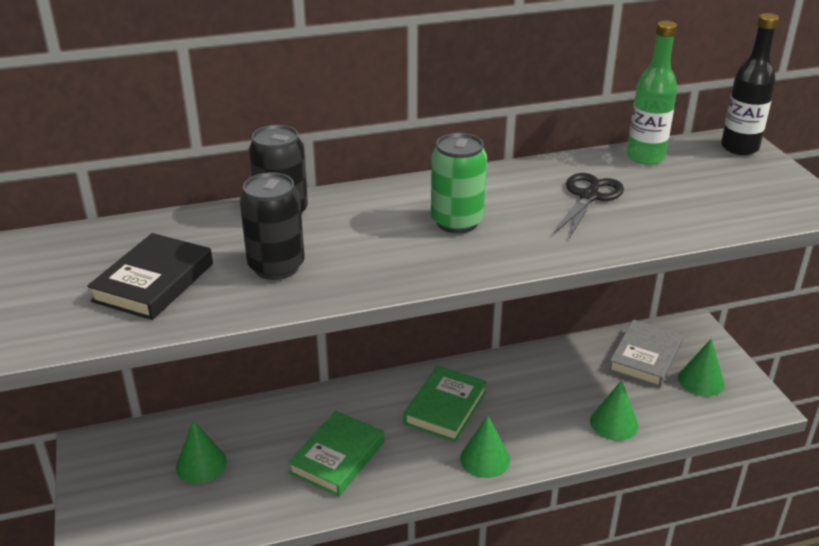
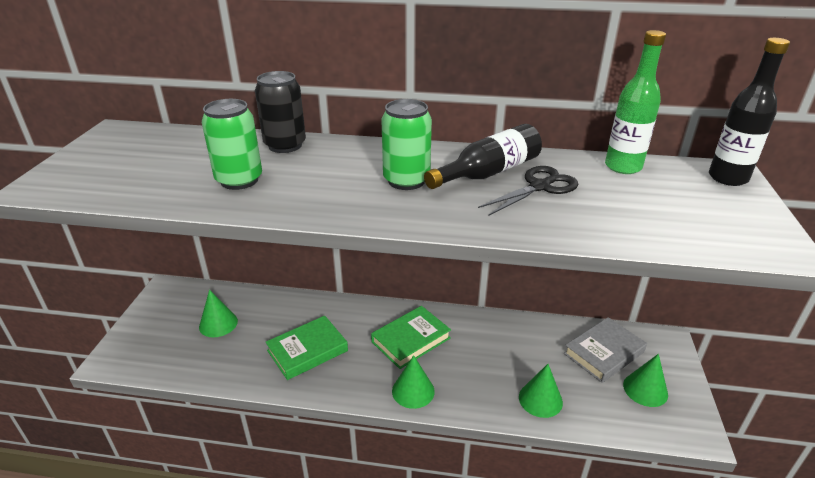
camera: 25 degrees right, 0 degrees up
(153, 282) = (150, 170): black book -> none
(276, 267) = (239, 180): black can -> green can
(529, 193) = (488, 172): none -> black bottle

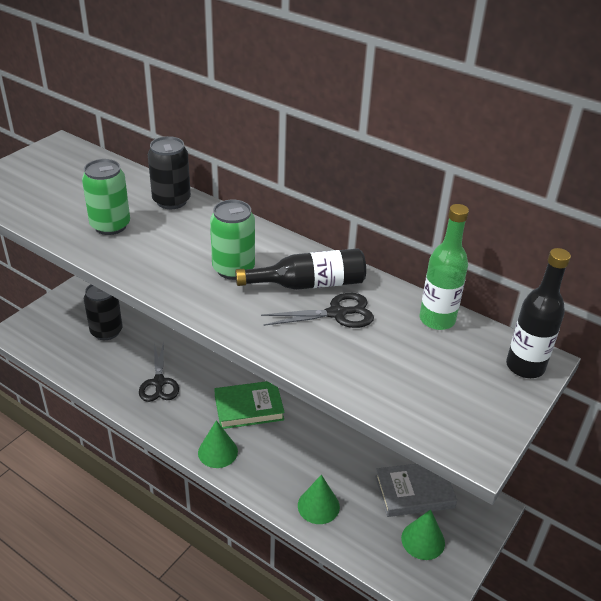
camera: 25 degrees right, 5 degrees up
(218, 324) = (106, 331): green cone -> black can
(307, 350) = (159, 382): green book -> black scissors

